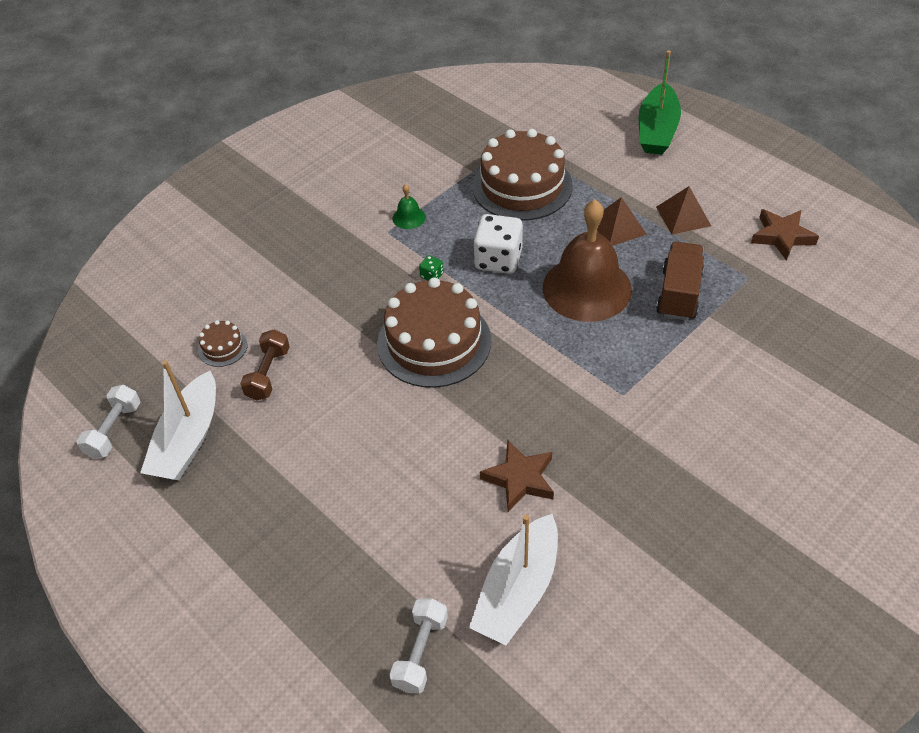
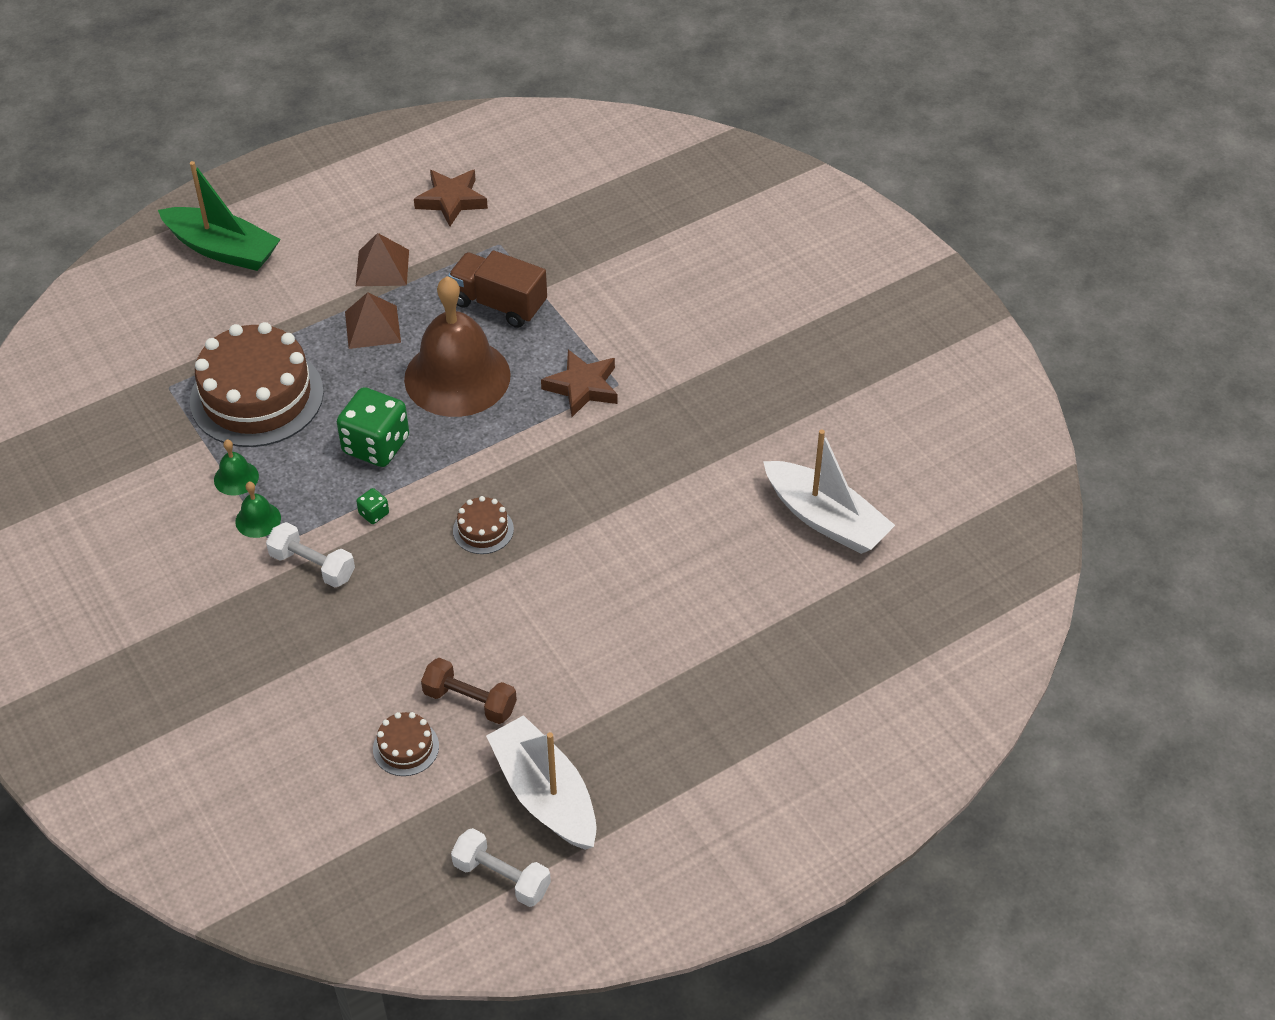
camera: 80 degrees left, 0 degrees up
(188, 439) = (545, 794): white boat -> white boat turned 150 degrees counterclockwise
(420, 652) = (874, 607): white dumbbell -> white dumbbell (312, 566)
(434, 342) = (483, 530): brown cake -> brown cake, size x0.43
(443, 196) = (236, 478): none -> green bell
(498, 260) = (376, 445): white dice -> green dice
(520, 479) = (698, 491): brown star -> brown star (582, 387)

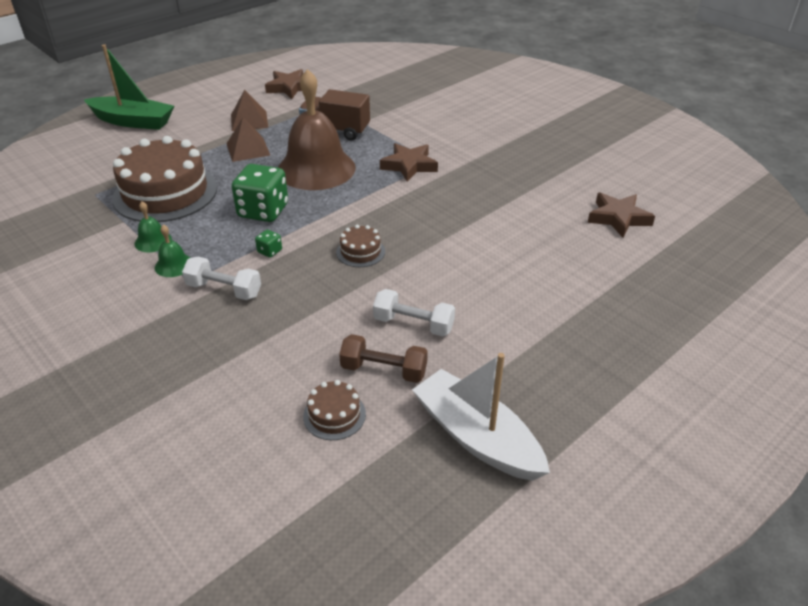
camera: 10 degrees left, 10 degrees down
(502, 877) = (460, 520): white dumbbell -> white dumbbell (413, 324)
(826, 519) = (618, 218): white boat -> brown star

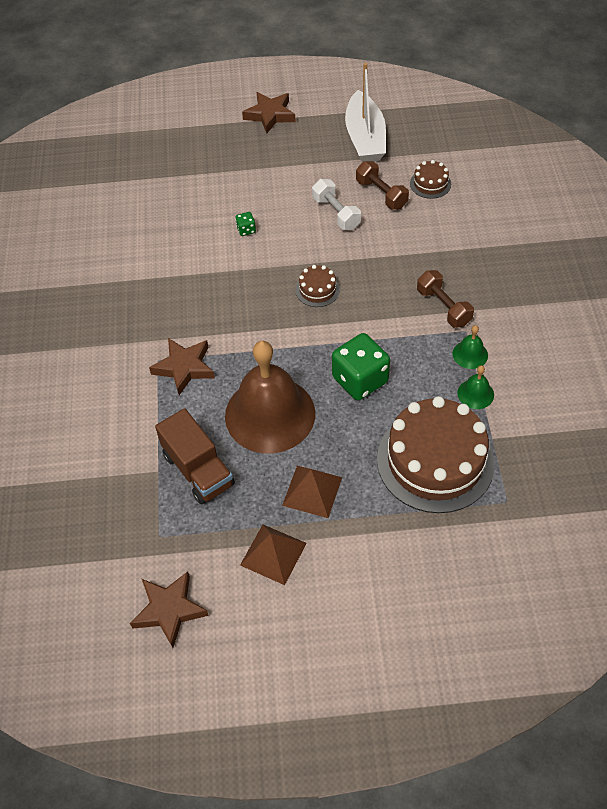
camera: 140 degrees left, 15 degrees up
(133, 121) = (410, 646): green boat -> none
(224, 290) = (443, 307): white dumbbell -> brown dumbbell
(269, 251) = (385, 328): green dice -> green dice (246, 230)
(618, 218) = (103, 218): brown star -> brown star (270, 115)

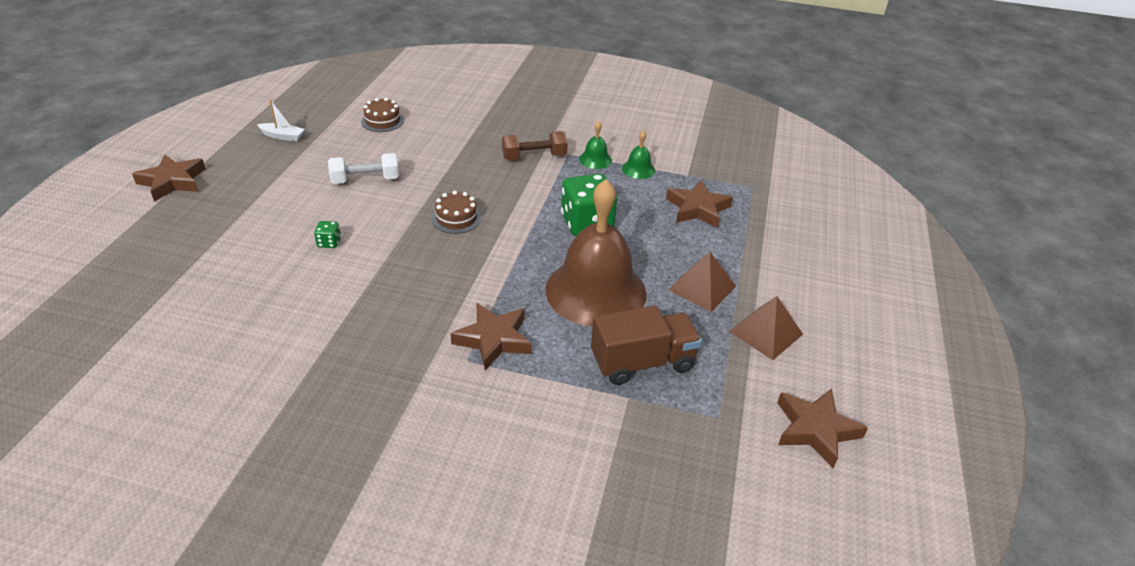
camera: 75 degrees left, 15 degrees down
(365, 138) = (283, 136): white boat -> white boat, size x0.45
(381, 194) = (368, 148): brown dumbbell -> none
(435, 460) = (697, 209): brown cake -> brown star

